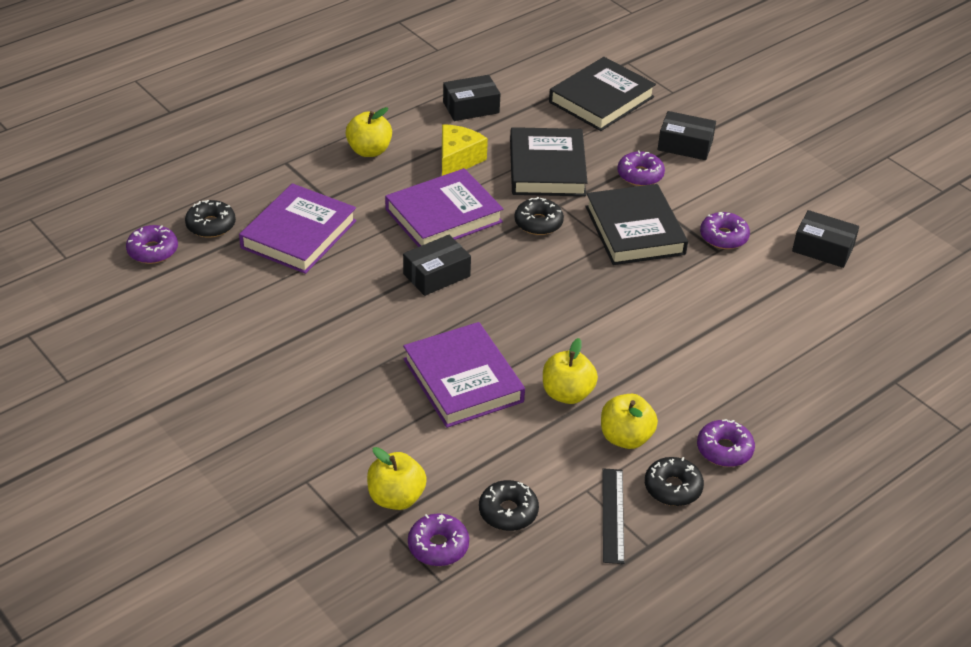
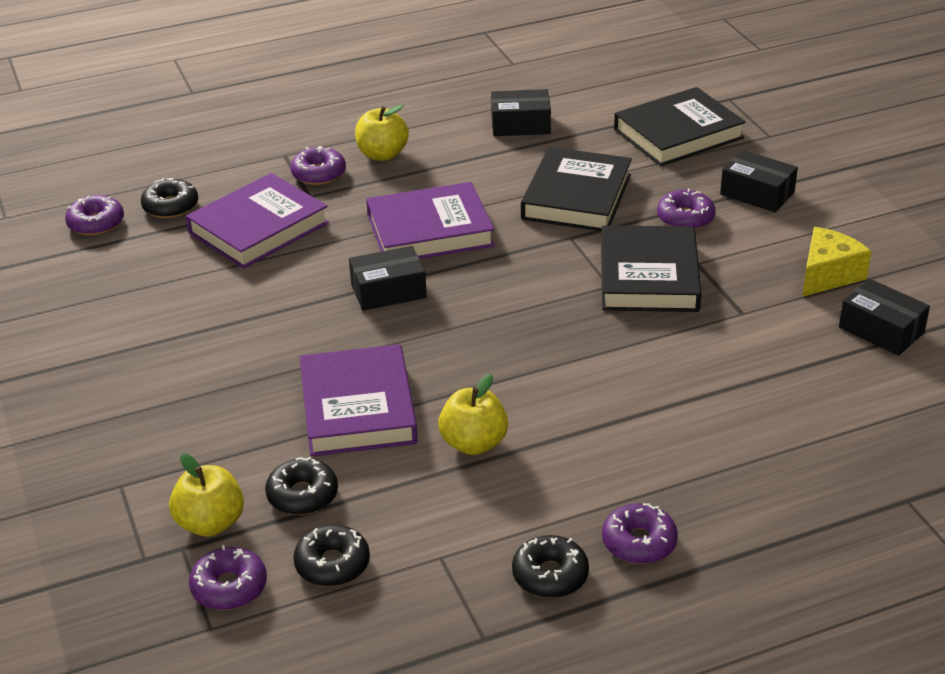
camera: 20 degrees right, 5 degrees down
(458, 160) = (477, 176): yellow cheese -> yellow cheese (828, 275)
(538, 223) = (536, 253): black donut -> black donut (302, 495)
(612, 515) = (458, 593): black ruler -> none
(625, 438) = (520, 506): yellow apple -> none
(723, 237) = (757, 299): purple donut -> purple donut (318, 174)

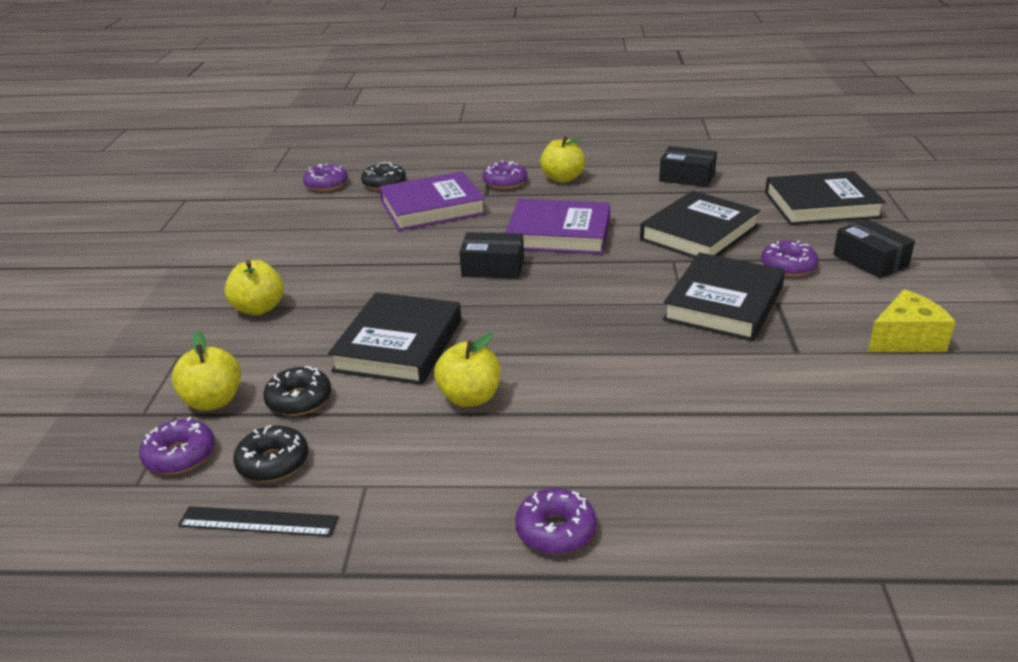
camera: 25 degrees right, 5 degrees down
(162, 407) = (259, 308): none -> yellow apple
(358, 408) = (399, 345): purple book -> black book
(368, 621) = (258, 521): none -> black ruler
(550, 575) = (448, 534): black donut -> none
(881, 330) = (939, 400): black box -> none

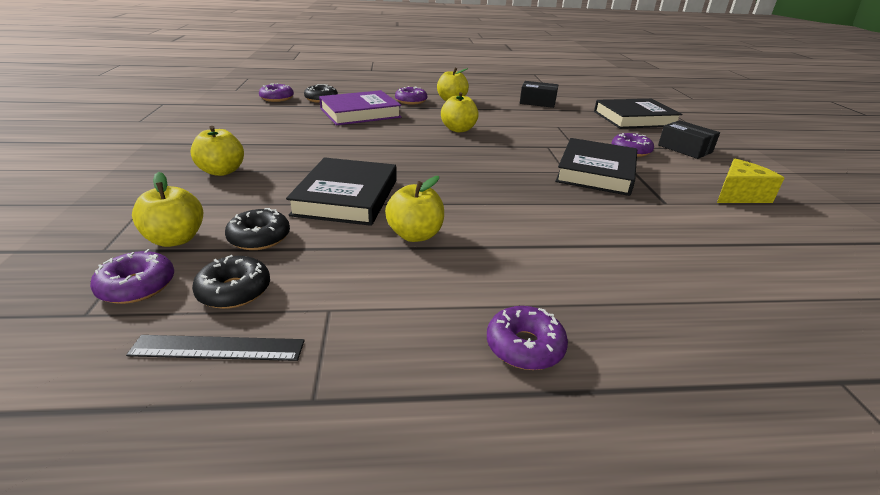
camera: 10 degrees left, 0 degrees up
(493, 267) = (414, 148): black box -> none
(559, 233) = (458, 129): purple book -> yellow apple
(699, 233) = (559, 131): black book -> none

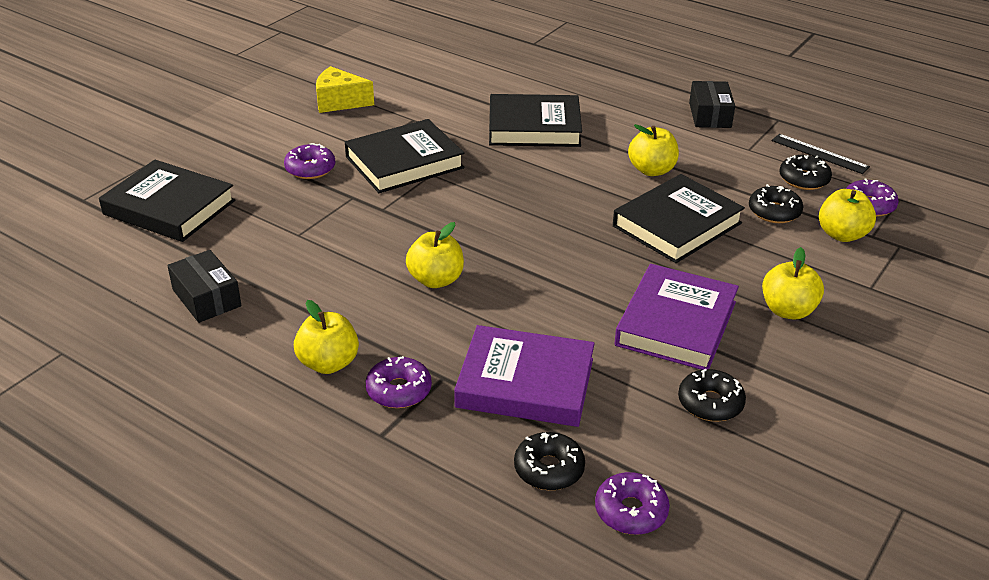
camera: 140 degrees left, 5 degrees up
(258, 126) = (710, 403): none -> black donut
(300, 147) = (676, 323): none -> purple book
(524, 346) = (657, 99): purple donut -> none
(576, 236) = (534, 127): none -> black book
(684, 149) = (248, 149): black box -> black box (710, 115)

